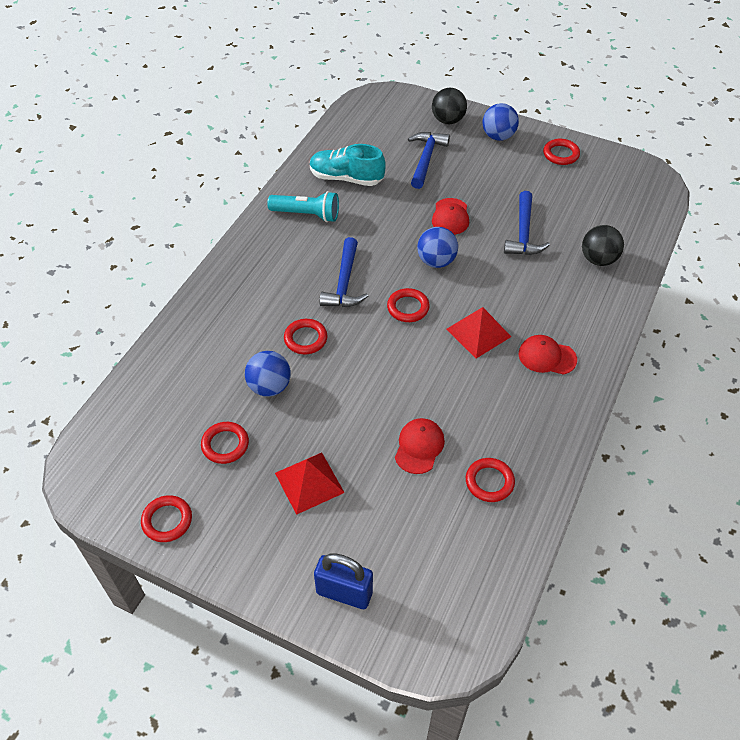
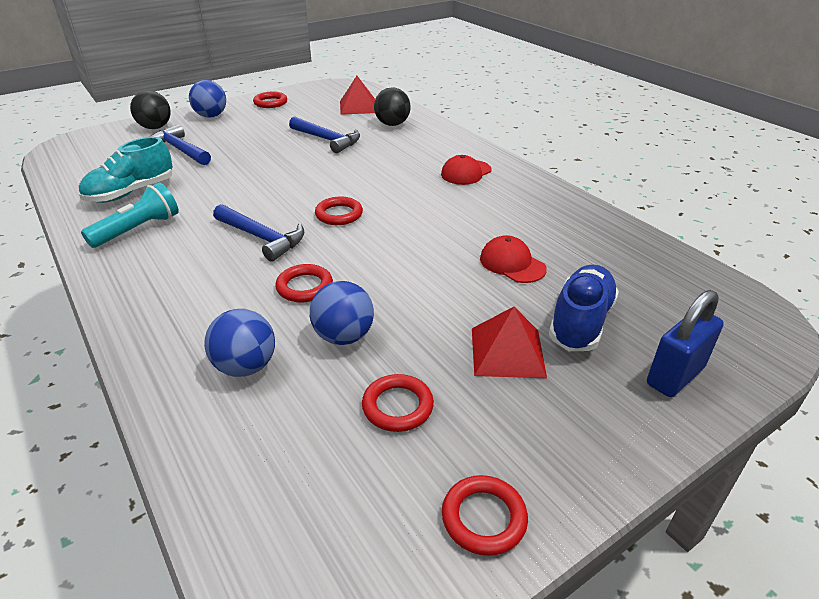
camera: 60 degrees left, 15 degrees down
(371, 516) = (580, 322): none -> blue shoe
(436, 261) = (303, 183): blue ball -> blue ball (246, 366)
(450, 217) = (263, 161): red cap -> none
(478, 332) = (408, 191): red pyramid -> red pyramid (358, 107)
(489, 482) = (579, 240): red ring -> none

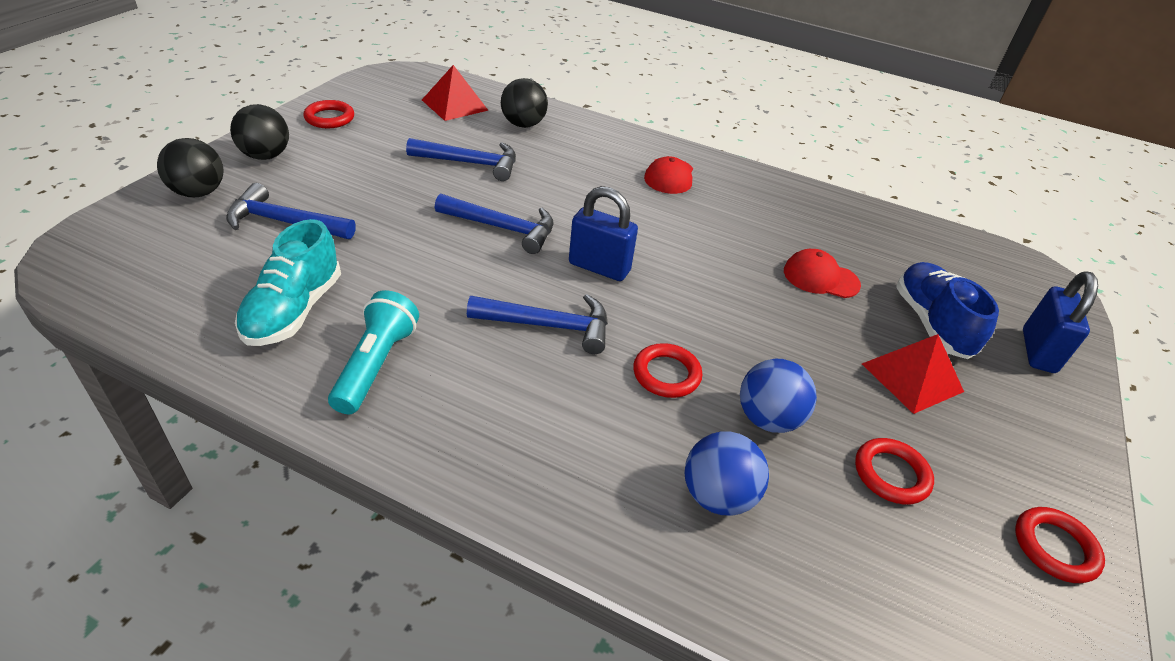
camera: 35 degrees left, 5 degrees up
(211, 116) = (266, 156): blue ball -> black ball
(302, 178) = (502, 228): none -> blue hammer
(339, 214) = (599, 267): red ring -> blue padlock

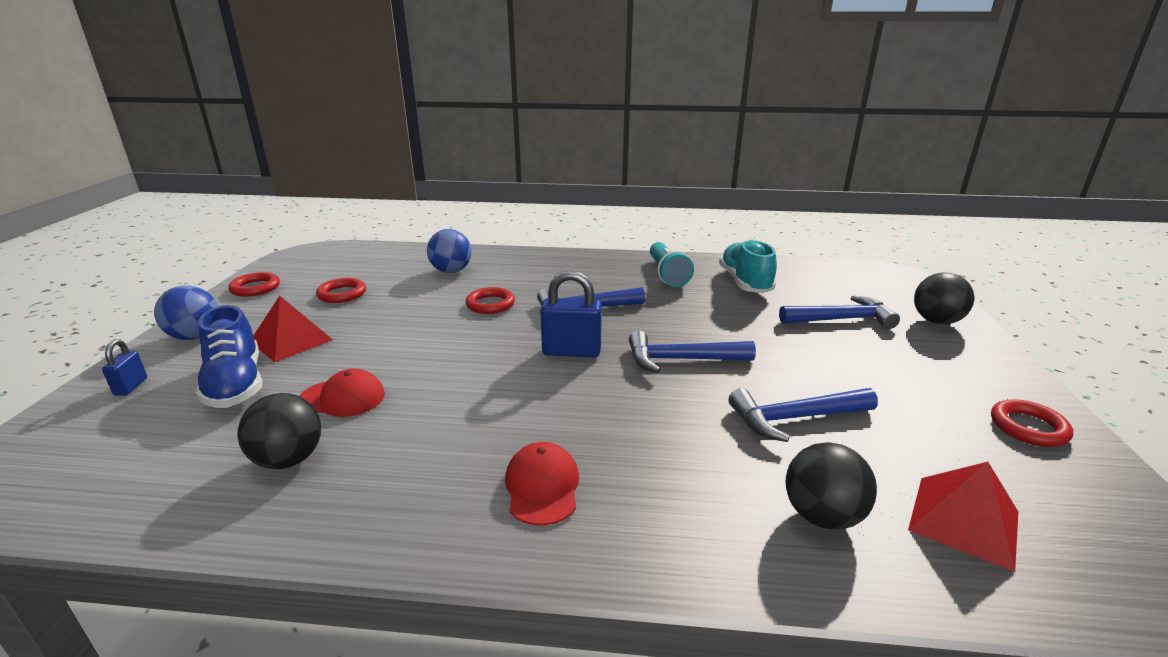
camera: 165 degrees right, 15 degrees down
(266, 156) = (970, 362): black ball -> black ball (289, 460)
(767, 419) = (418, 299): blue ball -> blue ball (195, 336)
(1038, 351) = (131, 386): blue padlock -> blue padlock, size x0.55

